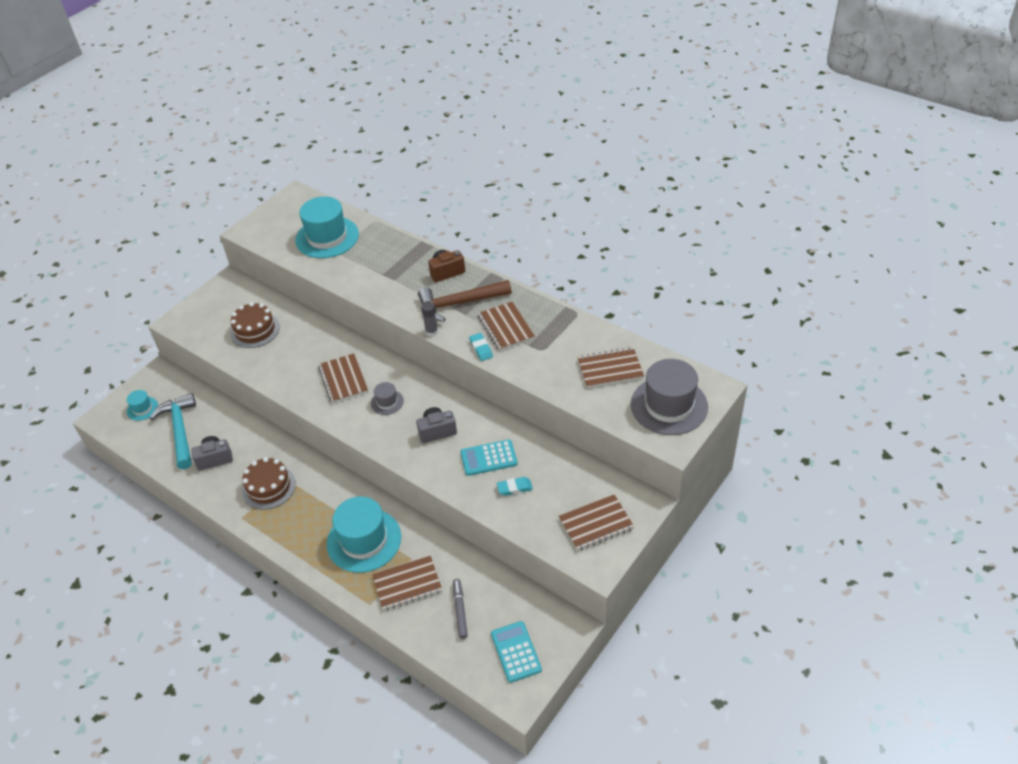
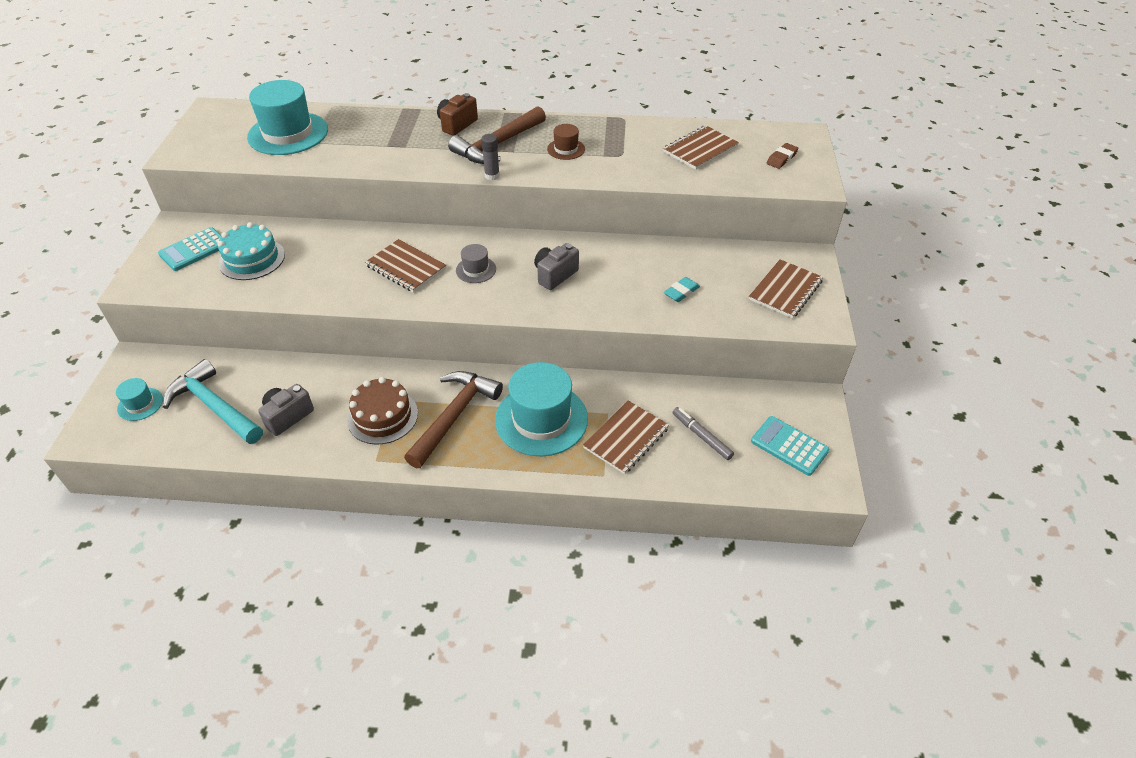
camera: 35 degrees left, 0 degrees up
(255, 330) = (252, 259): brown cake -> turquoise cake
(312, 509) = (454, 416): none -> brown hammer
(481, 349) = (559, 173): turquoise eraser -> none
(488, 458) = (630, 277): turquoise calculator -> turquoise calculator (194, 250)
(505, 327) = (566, 149): brown notebook -> brown hat
(669, 405) = (781, 158): grey hat -> brown eraser

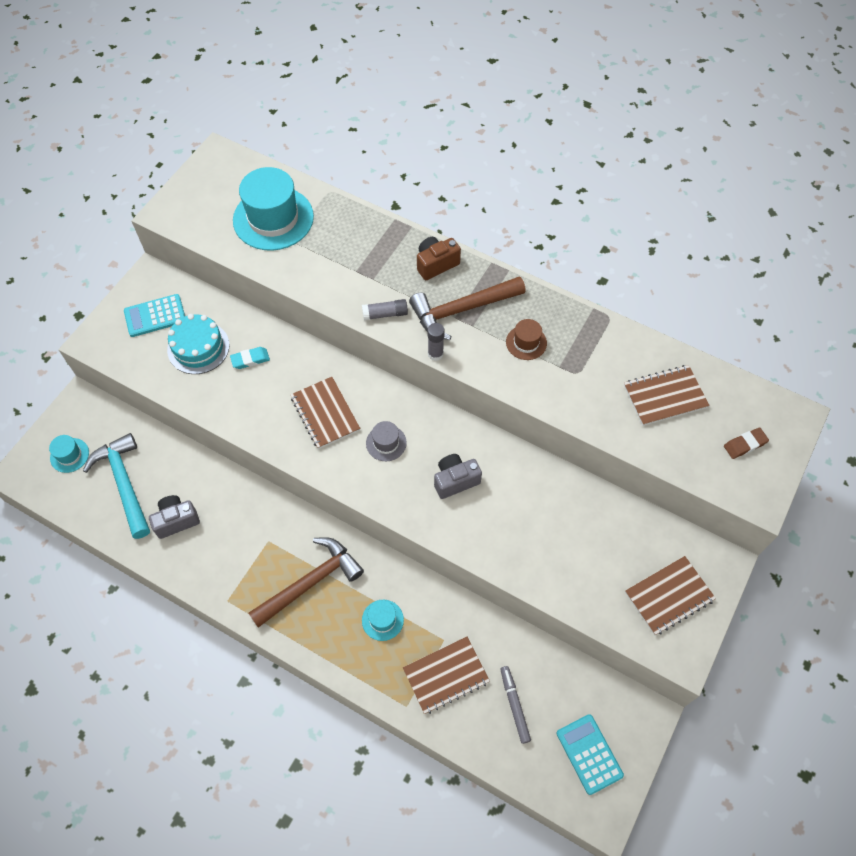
camera: 25 degrees right, 15 degrees up
(382, 416) = (252, 555): brown cake -> none
(430, 164) = (385, 314): none -> grey glue stick
(541, 419) = (382, 620): turquoise hat -> turquoise hat, size x0.47
(681, 292) = (564, 554): turquoise eraser -> turquoise eraser (250, 359)

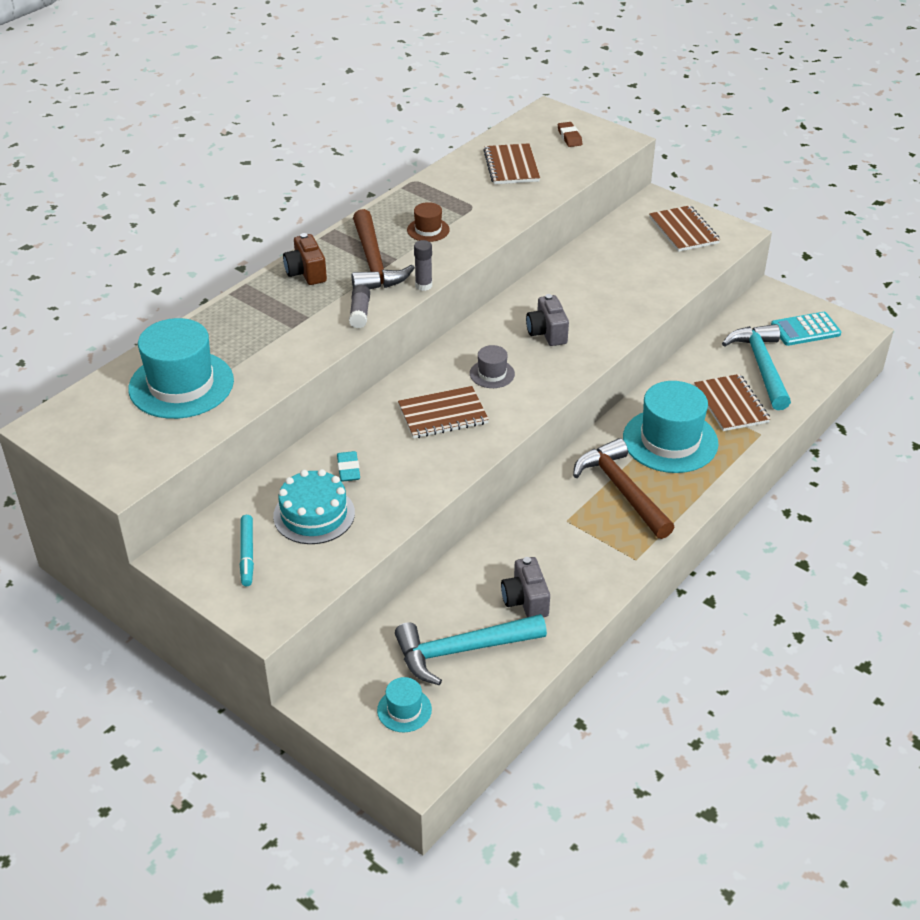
camera: 80 degrees left, 20 degrees down
(155, 316) = (247, 554): turquoise calculator -> turquoise marker
(382, 620) = (670, 441): turquoise hat -> turquoise hat, size x2.12
(514, 705) = (761, 366): grey marker -> turquoise hammer

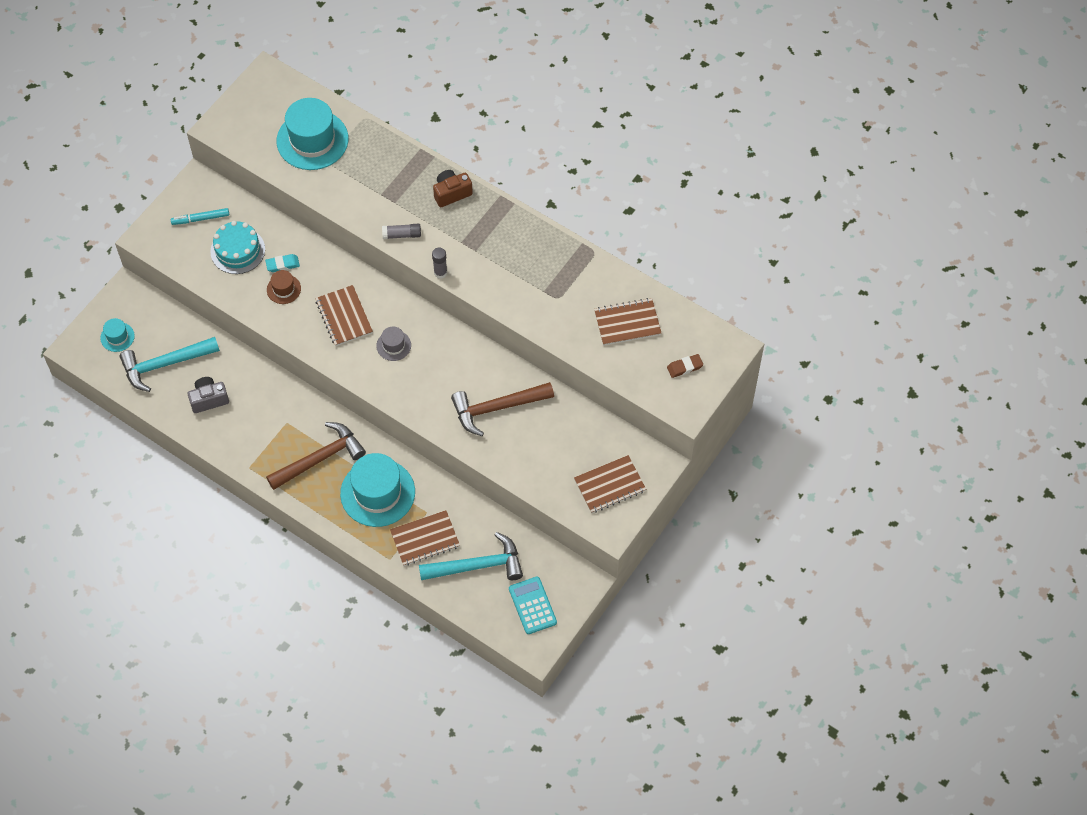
camera: 85 degrees right, 20 degrees up
(374, 263) = (468, 236): brown hammer -> brown hammer (496, 408)
(428, 230) = (519, 269): brown hat -> brown hat (283, 289)
(461, 651) = (164, 364): turquoise hammer -> turquoise hammer turned 90 degrees counterclockwise
(547, 333) = (448, 381): grey camera -> none

